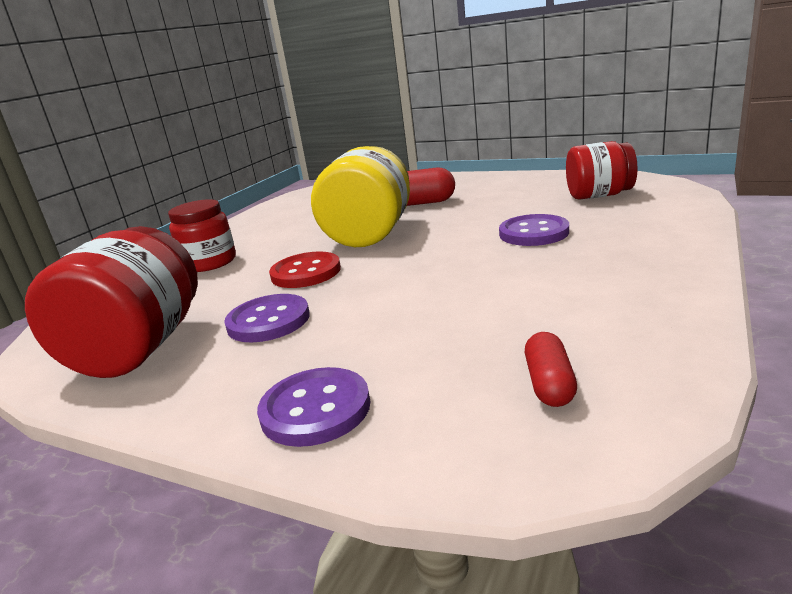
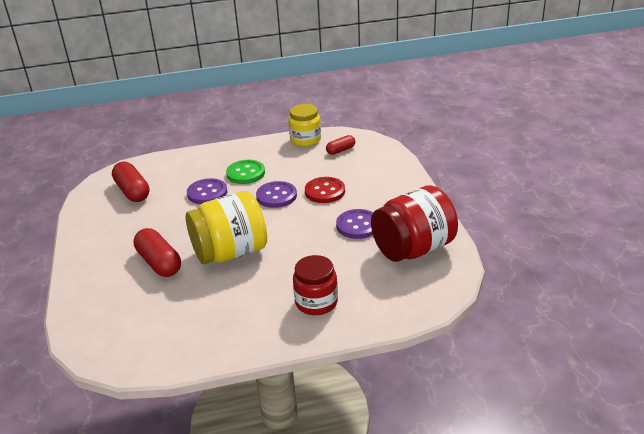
camera: 130 degrees left, 10 degrees up
(306, 272) = (302, 245): red button -> red button (325, 191)
(315, 409) = (394, 181): purple button -> purple button (276, 196)
(564, 264) = (245, 173): none -> green button
(599, 195) = (132, 191): red jar -> red capsule
(663, 350) = (305, 140): none -> yellow jar

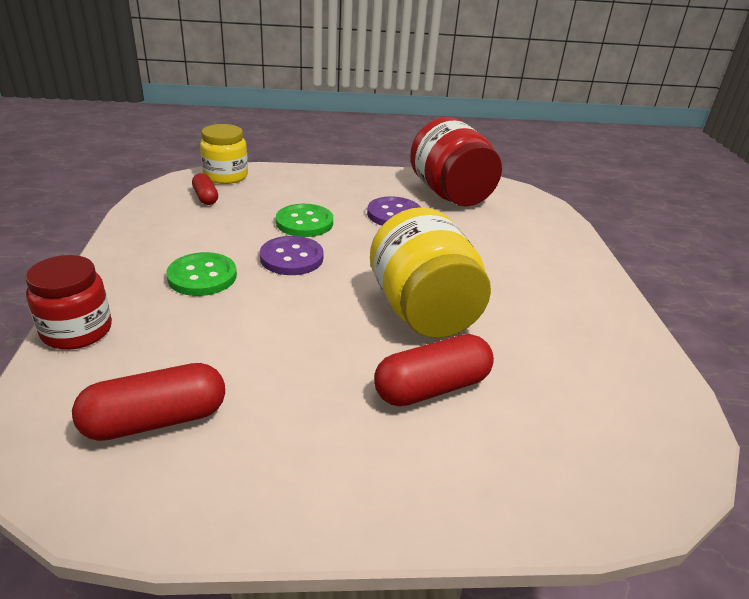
camera: 85 degrees left, 0 degrees up
(207, 193) = (236, 320): purple button -> none
(305, 140) = (146, 216): yellow jar -> yellow jar (226, 176)
(316, 302) = (539, 260): red jar -> red jar (77, 331)
(325, 191) = (304, 222): red button -> green button

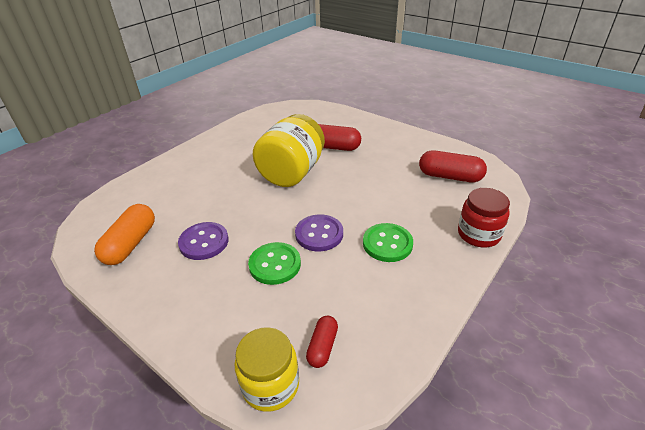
camera: 135 degrees left, 5 degrees up
(450, 194) = (131, 244): red jar -> orange capsule

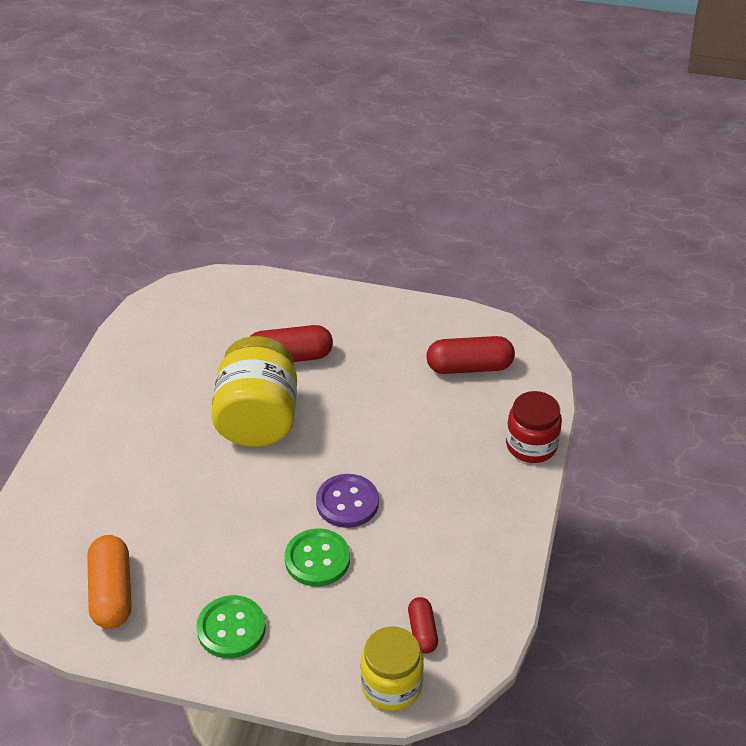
camera: 25 degrees left, 5 degrees up
(204, 242) = (208, 559): purple button -> none
(387, 244) = (434, 490): green button -> green button (231, 628)

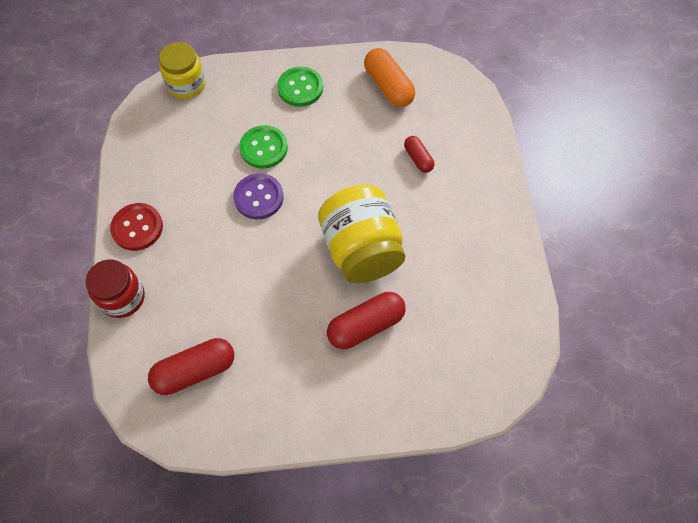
camera: 160 degrees right, 20 degrees up
(422, 631) = (175, 121): red capsule -> red capsule (418, 159)
(502, 510) = (137, 228): none -> red button

